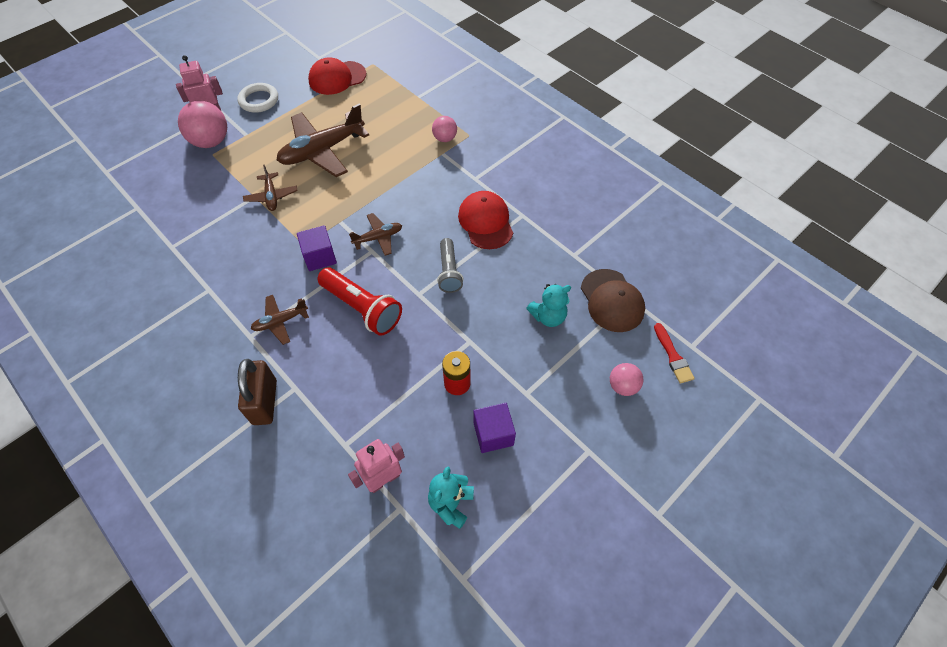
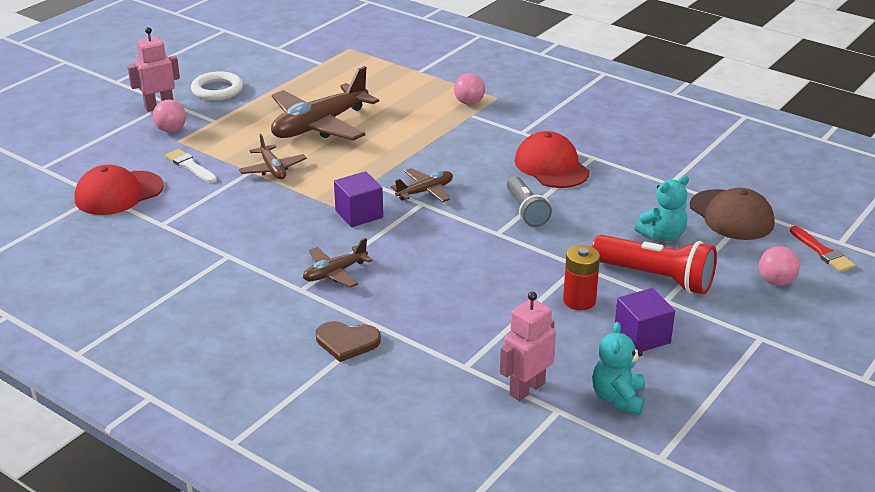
camera: 10 degrees left, 25 degrees down
(211, 142) = (171, 130): pink ball -> pink ball, size x0.57
(212, 184) = (190, 166): none -> white brush
(265, 402) = (347, 342): brown padlock -> brown heart
(337, 78) = (309, 63): red cap -> red cap (119, 193)
(362, 308) = (433, 251): red flashlight -> red flashlight (656, 278)

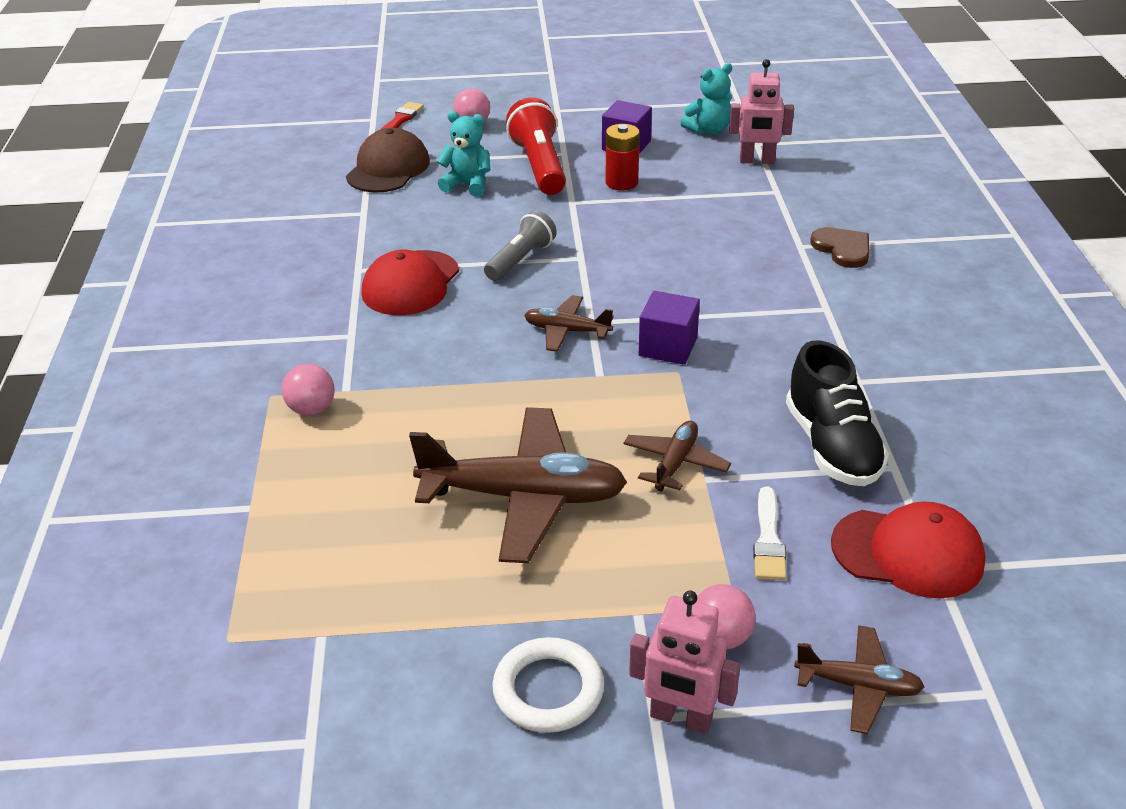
camera: 130 degrees left, 5 degrees up
(204, 216) = (832, 446): none -> black shoe
(335, 273) = (776, 305): brown plane -> brown plane (858, 685)

